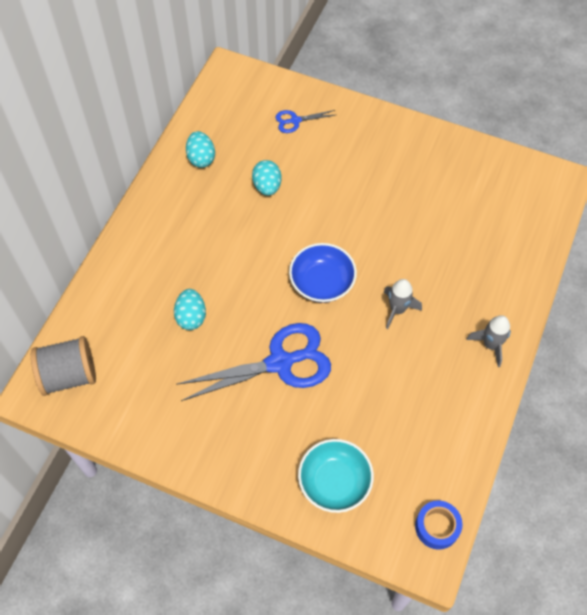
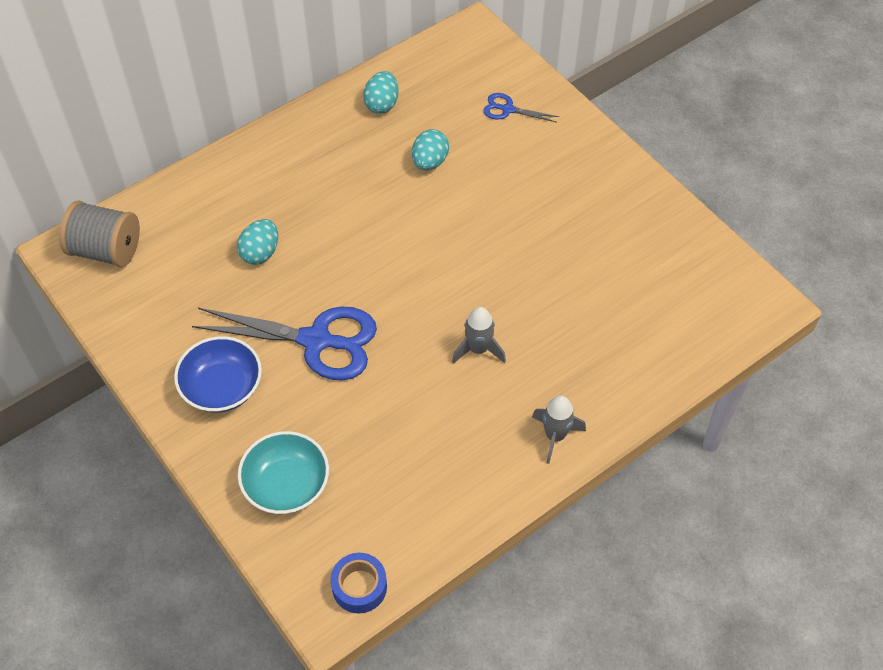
camera: 30 degrees right, 5 degrees down
(322, 282) = (417, 283): blue bowl -> blue bowl (222, 387)

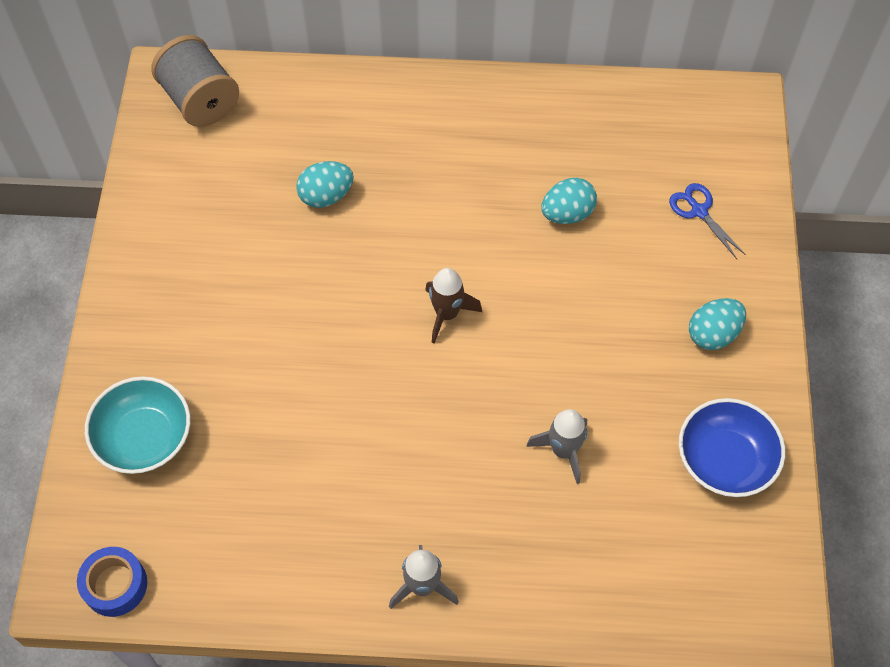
camera: 40 degrees right, 5 degrees up
(222, 387) = (176, 302): blue bowl -> blue bowl (725, 459)
(316, 341) = (295, 319): blue scissors -> none
(382, 104) = (576, 121): turquoise egg -> turquoise egg (713, 334)
(413, 270) = (447, 314): none -> brown rocket
(478, 349) = (433, 441): grey rocket -> grey rocket (563, 450)

